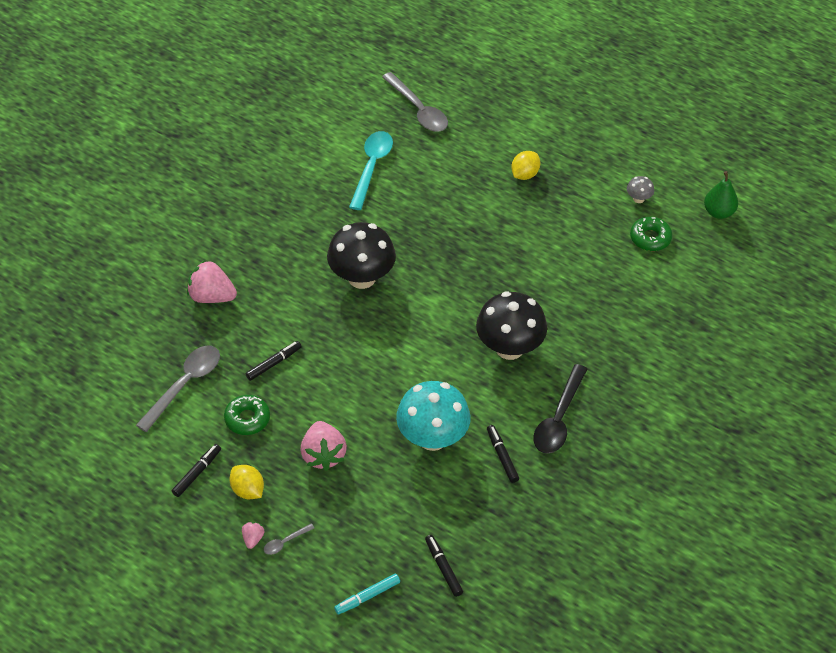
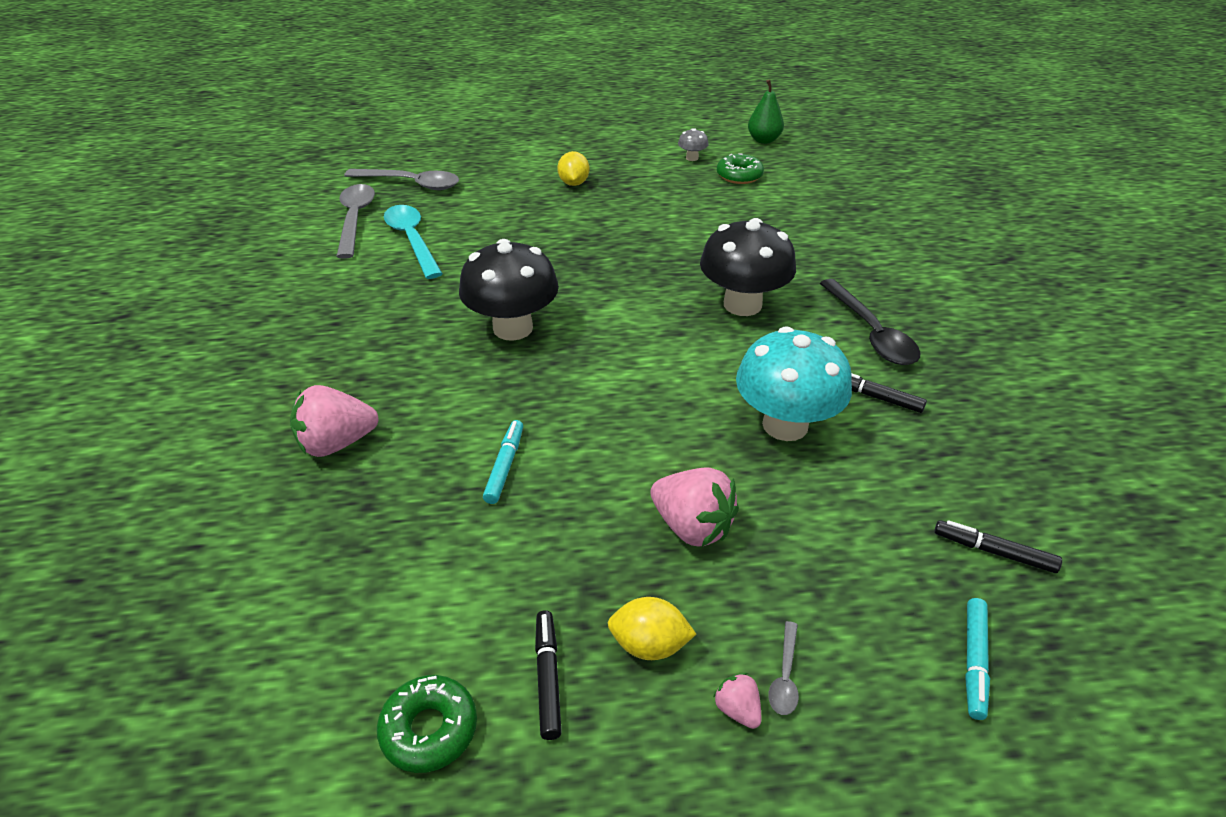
camera: 40 degrees left, 10 degrees down
(185, 385) = (402, 569): grey spoon -> grey spoon (355, 219)
(247, 419) = (542, 552): green donut -> green donut (429, 729)
(274, 363) = (505, 466): black marker -> turquoise marker

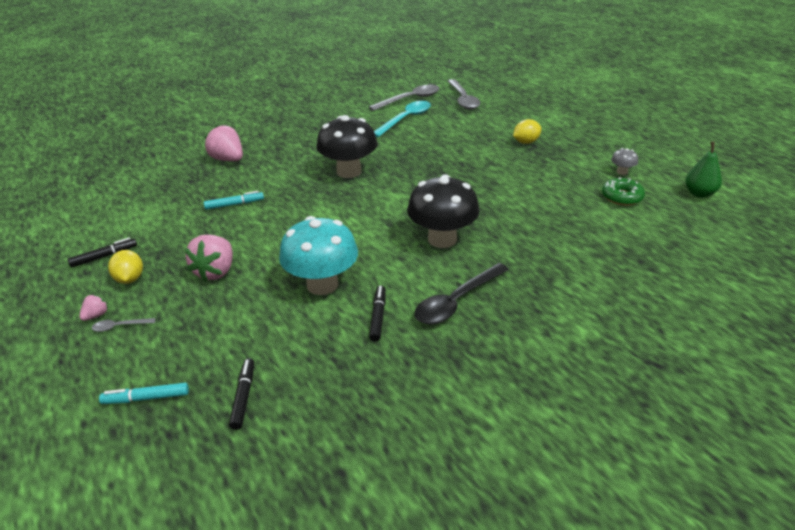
camera: 65 degrees right, 5 degrees down
(429, 729) = (72, 236): green donut -> none

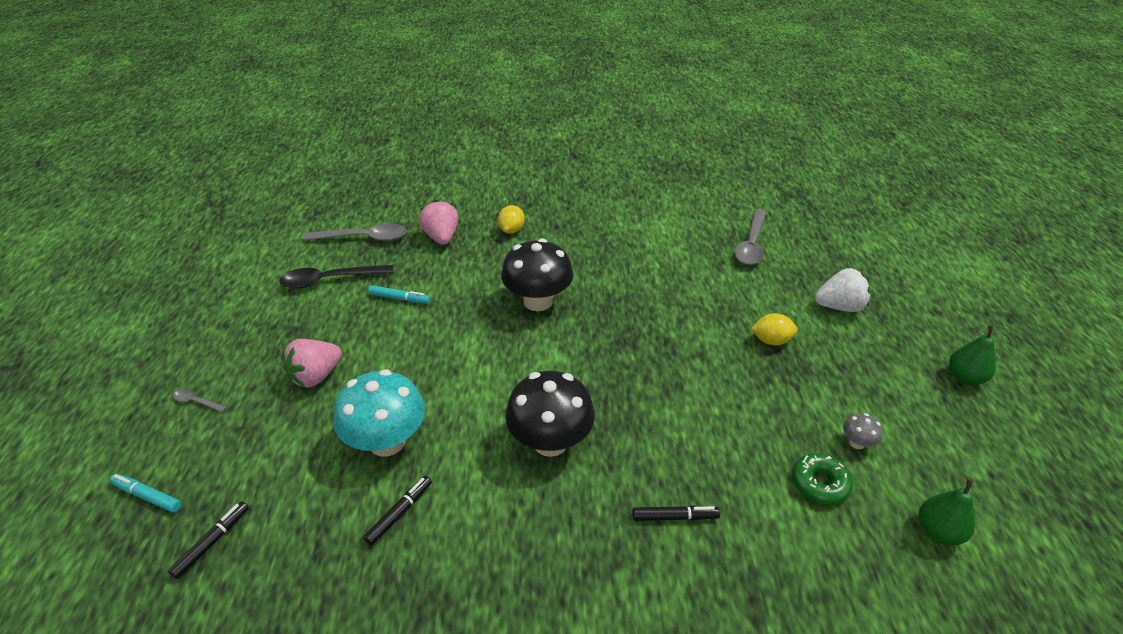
camera: 30 degrees right, 5 degrees up
(96, 315) = (192, 379): pink strawberry -> none
(104, 256) = (251, 313): black marker -> black marker (674, 517)
(130, 279) = (247, 350): yellow lemon -> yellow lemon (511, 230)
(406, 119) = (659, 250): turquoise spoon -> none
(410, 99) = (689, 222): grey spoon -> grey spoon (364, 238)
(456, 301) = (490, 537): black spoon -> black spoon (330, 280)
(548, 114) = (839, 306): none -> white strawberry
(646, 124) = (965, 377): none -> green pear

